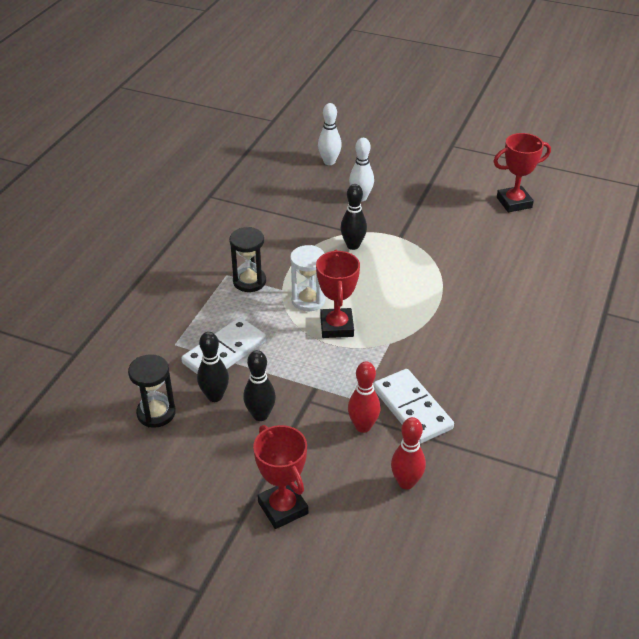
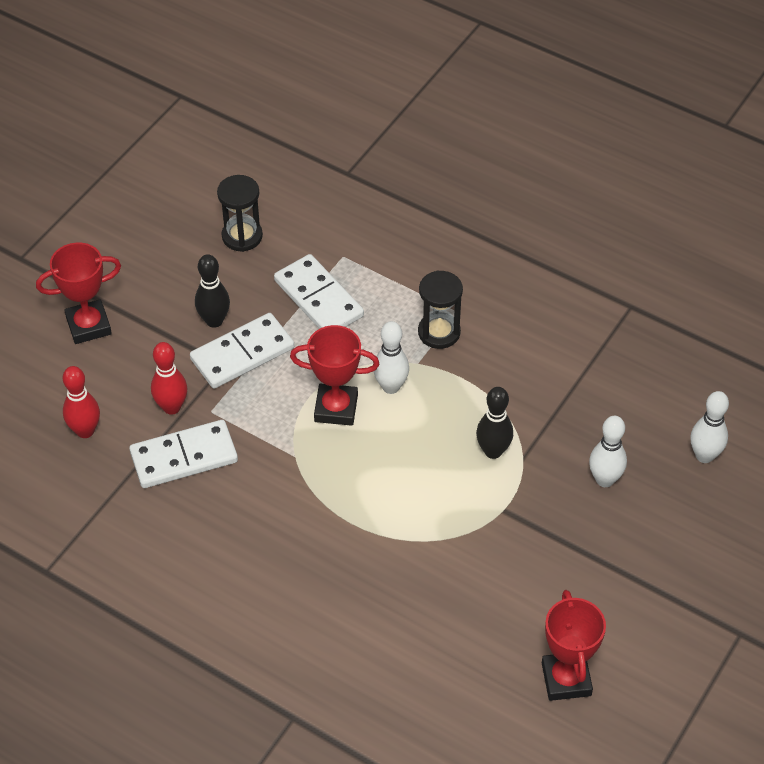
camera: 100 degrees right, 10 degrees up
(215, 396) = (252, 285): black bowling pin -> none
(294, 390) = (242, 354): none -> white domino
(308, 300) = (391, 387): white hourglass -> white bowling pin

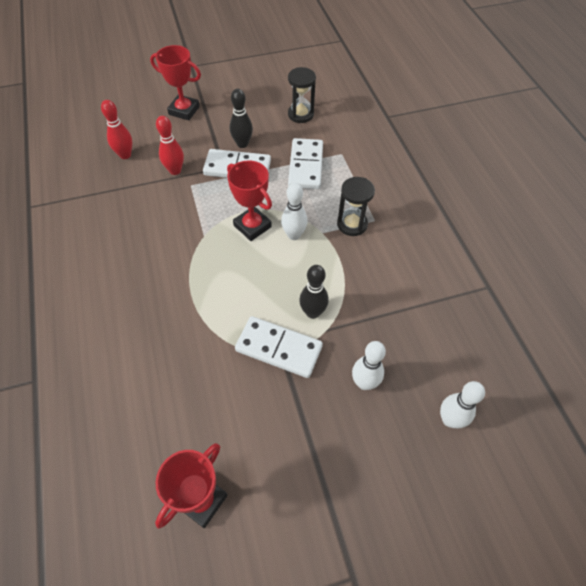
camera: 40 degrees right, 5 degrees up
(184, 457) = (152, 198): white domino -> white domino (279, 348)

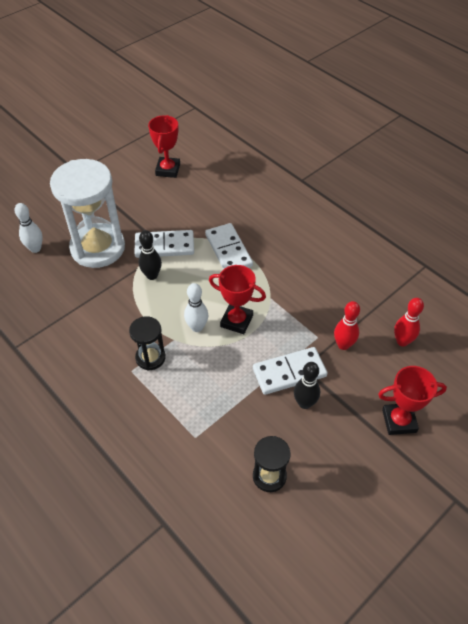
camera: 155 degrees right, 5 degrees down
(306, 166) = (224, 404): white domino -> white domino (228, 250)
(364, 383) = (98, 248): white bowling pin -> white hourglass

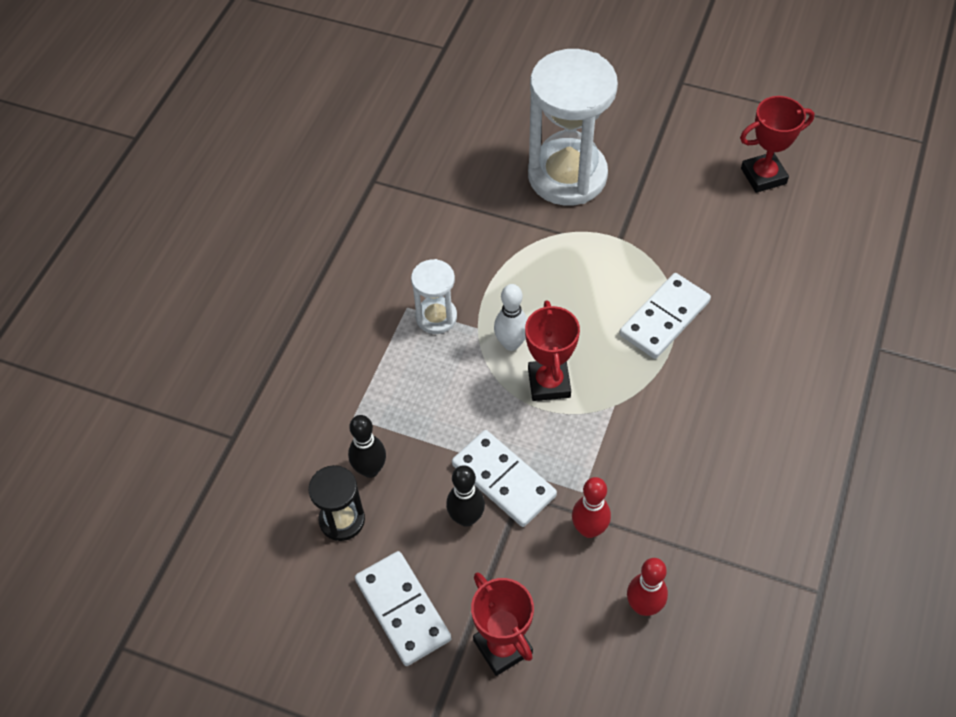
camera: 65 degrees right, 5 degrees up
(35, 248) = (523, 116): white bowling pin -> none
(150, 358) = (436, 317): black hourglass -> white hourglass
(152, 275) = (561, 254): black bowling pin -> black bowling pin (370, 469)
(164, 246) = (620, 243): white domino -> white domino (402, 610)

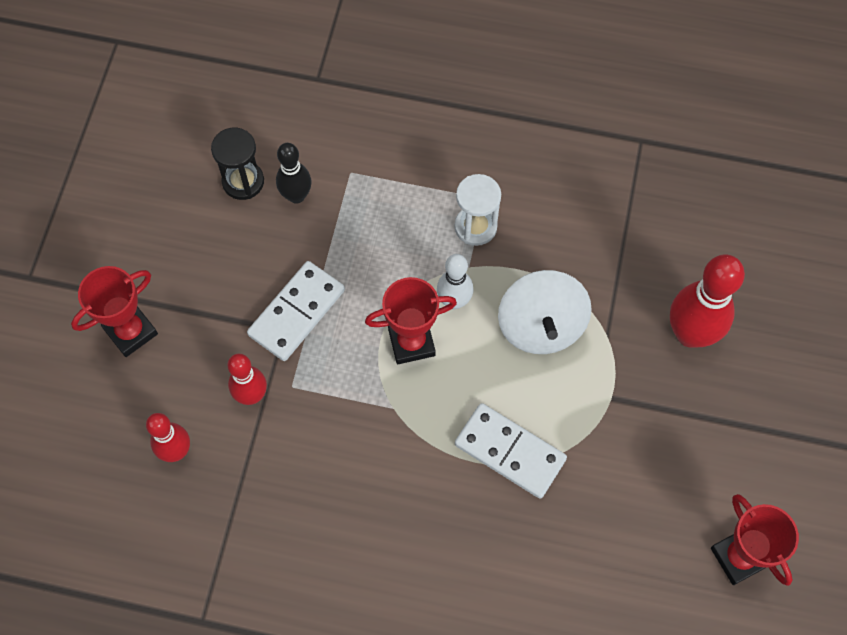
camera: 80 degrees right, 10 degrees up
(402, 610) = (161, 245): white domino -> none
(466, 518) = (254, 285): black bowling pin -> none
(546, 279) = (541, 326): none -> white spinning top
(567, 176) = (690, 334): white hourglass -> red bowling pin

